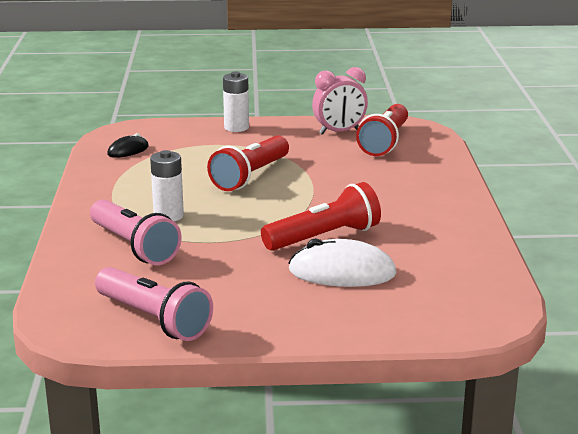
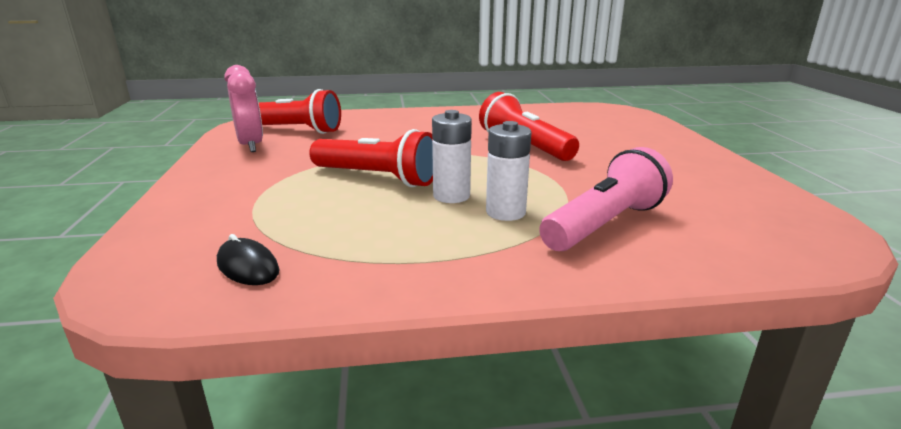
camera: 95 degrees left, 0 degrees up
(153, 319) = (752, 199): pink flashlight -> none
(236, 127) = (194, 193): white battery -> white battery (451, 196)
(342, 272) = (586, 140): white mouse -> none

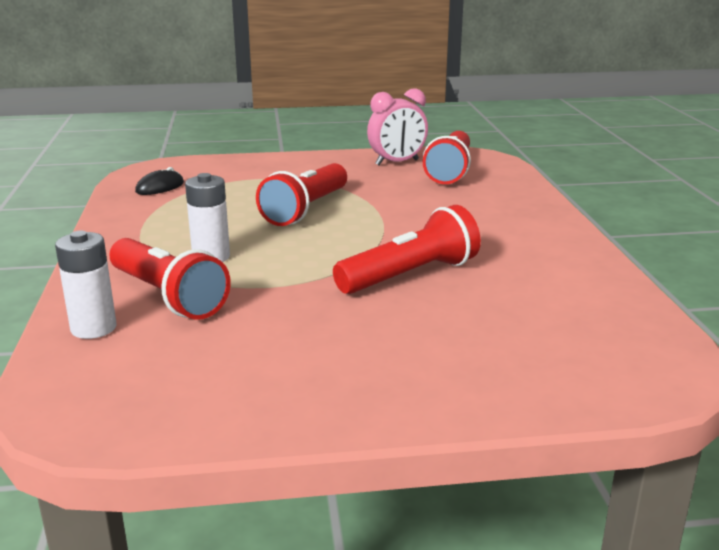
camera: 90 degrees right, 0 degrees up
(451, 196) = (255, 237): white battery -> white battery (93, 328)
(604, 224) = (167, 296): pink flashlight -> red flashlight

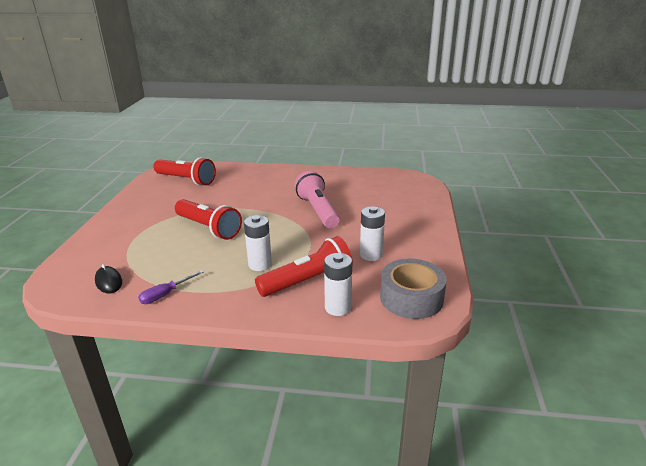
camera: 75 degrees left, 5 degrees up
(116, 394) = (411, 298): none -> grey tape
(133, 217) = (165, 294): none -> purple screwdriver
(262, 341) = (371, 255): none -> white battery
(397, 162) = (155, 192): pink clock -> none
(410, 275) = (318, 210): red flashlight -> pink flashlight

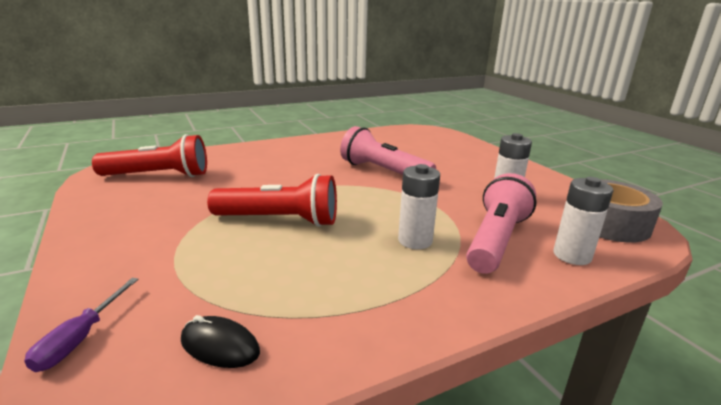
camera: 35 degrees left, 5 degrees down
(165, 294) = (352, 325): purple screwdriver -> purple screwdriver (80, 338)
(307, 281) = (496, 240): red flashlight -> pink flashlight

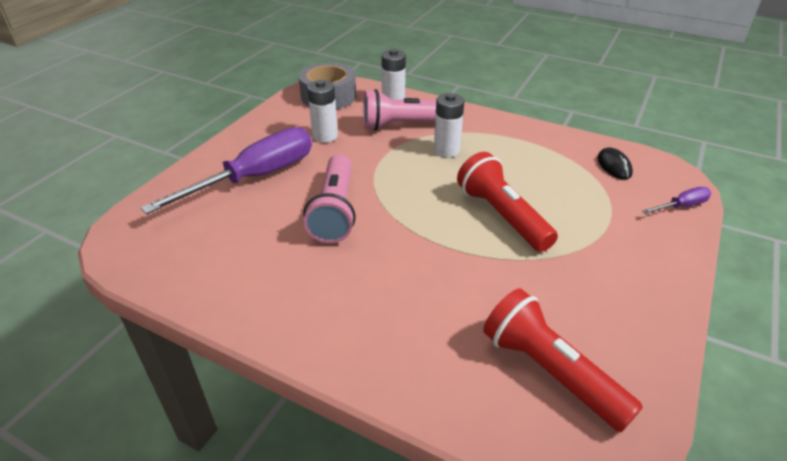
camera: 125 degrees left, 15 degrees up
(458, 162) = (255, 177): none -> purple screwdriver

